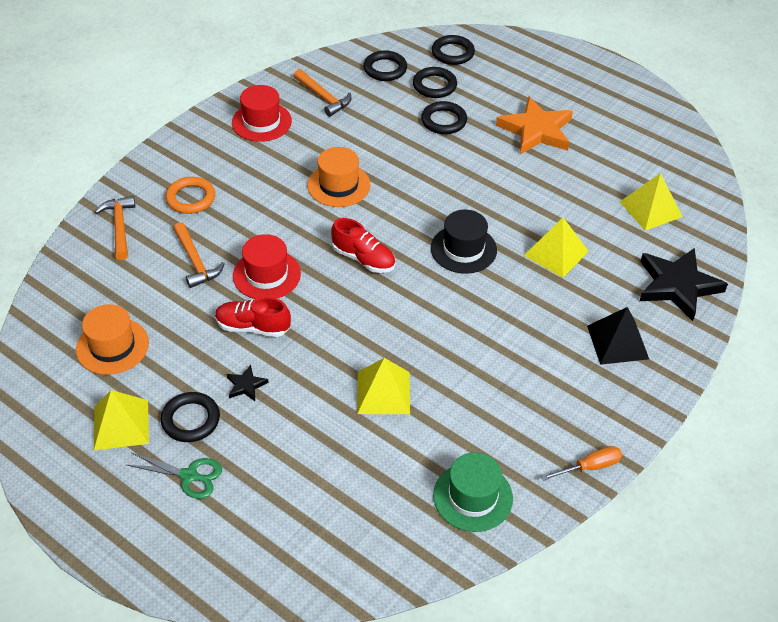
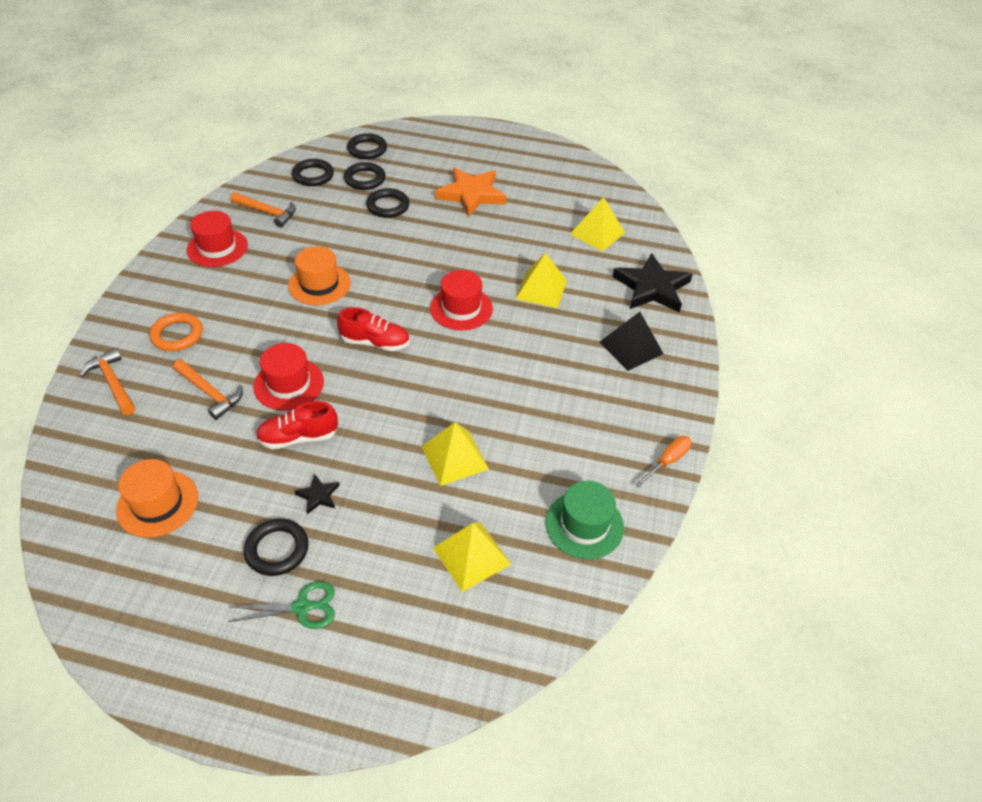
camera: 25 degrees left, 0 degrees up
(121, 424) = (203, 581): yellow pyramid -> yellow pyramid (471, 556)
(463, 249) = (461, 308): black hat -> red hat

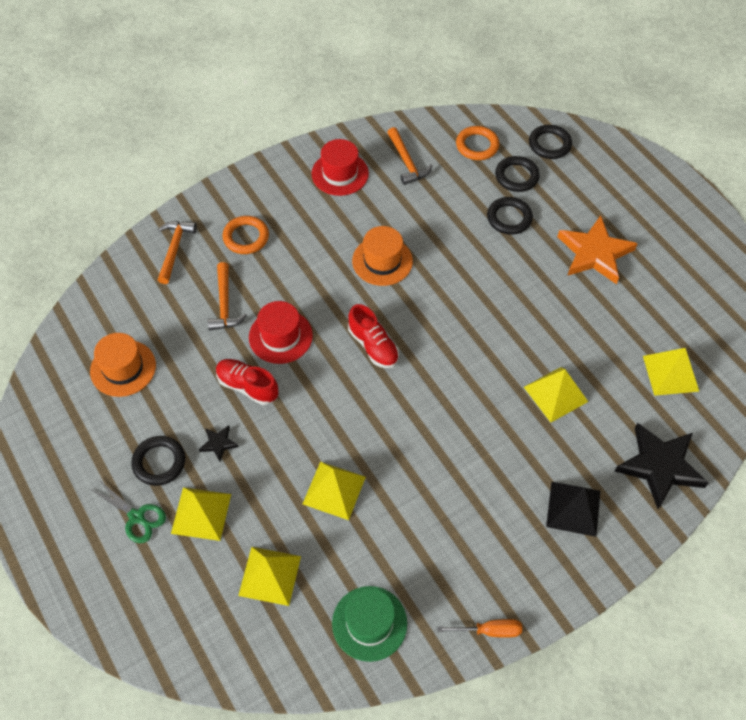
camera: 45 degrees right, 10 degrees up
(313, 175) = (477, 145): black ring -> orange ring
(360, 558) = (201, 513): none -> yellow pyramid
(461, 308) = (469, 363): red hat -> none

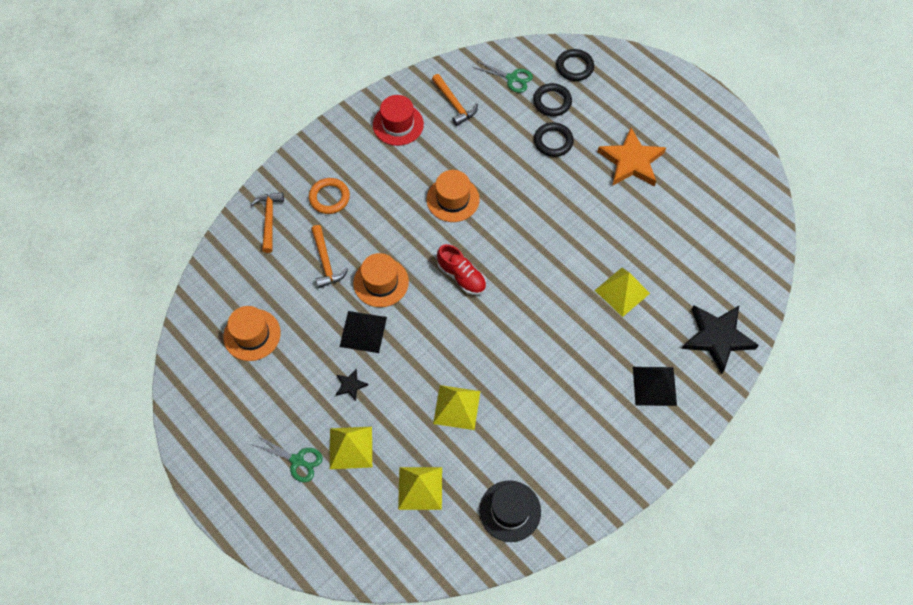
camera: 10 degrees left, 5 degrees up
(159, 462) = (304, 411): black ring -> none
(247, 386) = (363, 331): red shoe -> black pyramid
(280, 336) = (381, 282): red hat -> orange hat
(369, 623) = (510, 511): green hat -> black hat
(477, 145) = (512, 78): orange ring -> green scissors
(489, 630) = (606, 498): orange screwdriver -> none
(670, 373) = (712, 257): yellow pyramid -> none

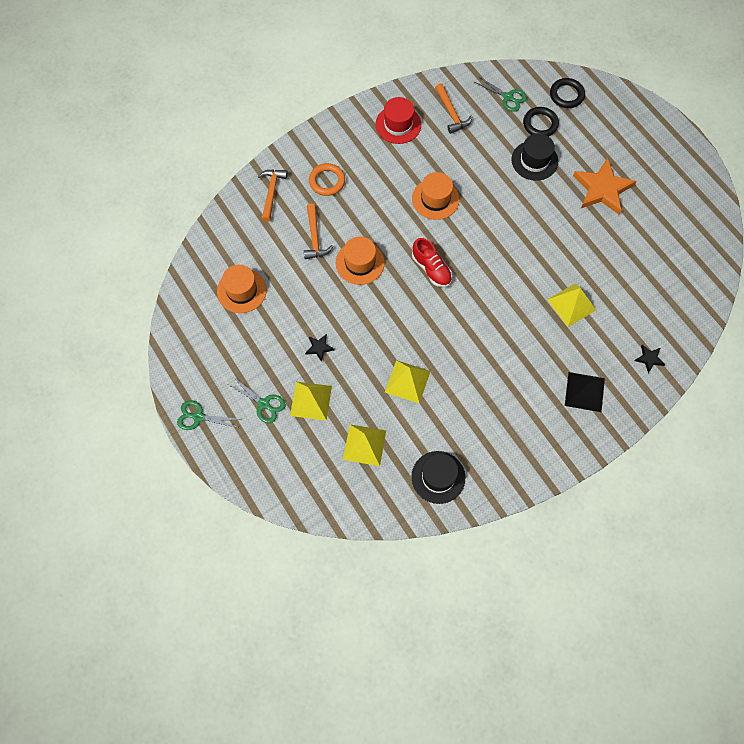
camera: 10 degrees right, 5 degrees up
(223, 488) = (198, 417): none -> green scissors
(363, 331) = (337, 303): black pyramid -> none
(553, 141) = (534, 160): black ring -> black hat
(717, 337) = (649, 359): black star -> black star, size x0.44

